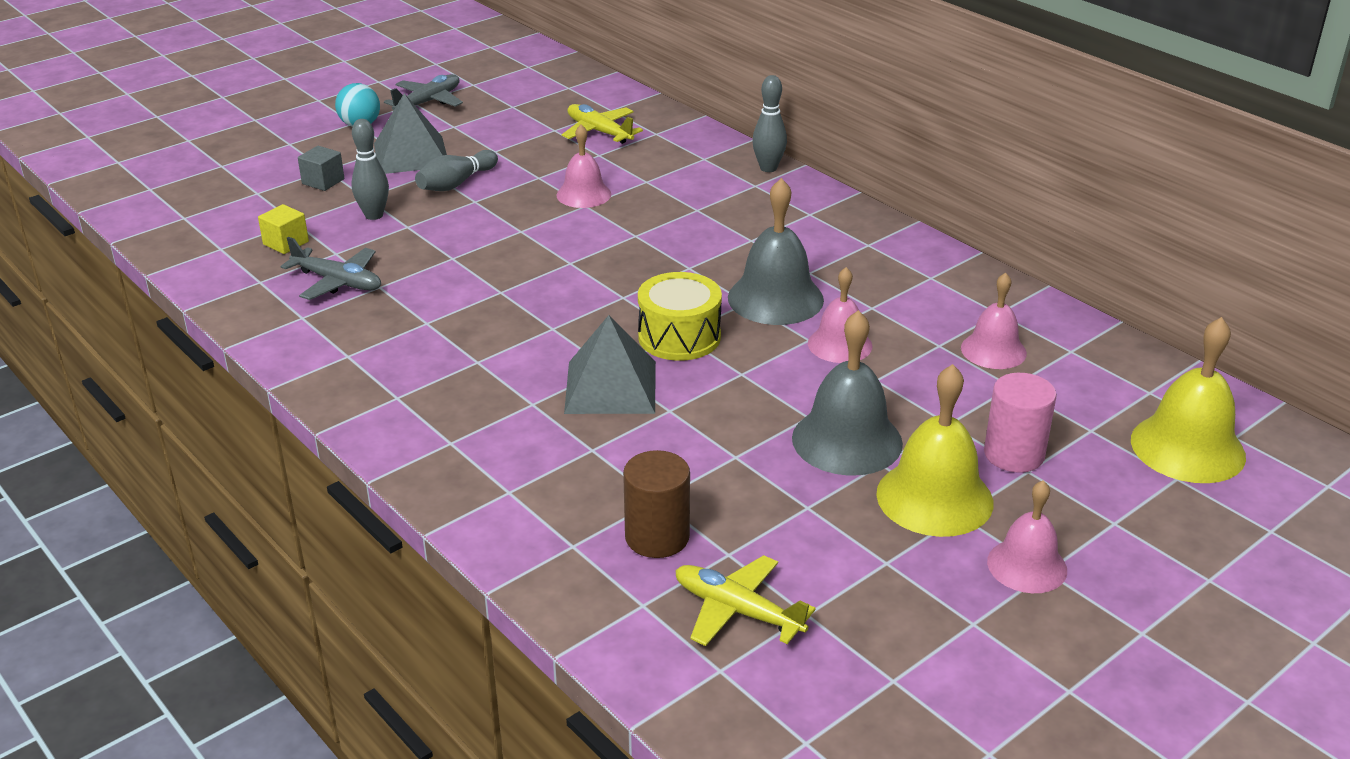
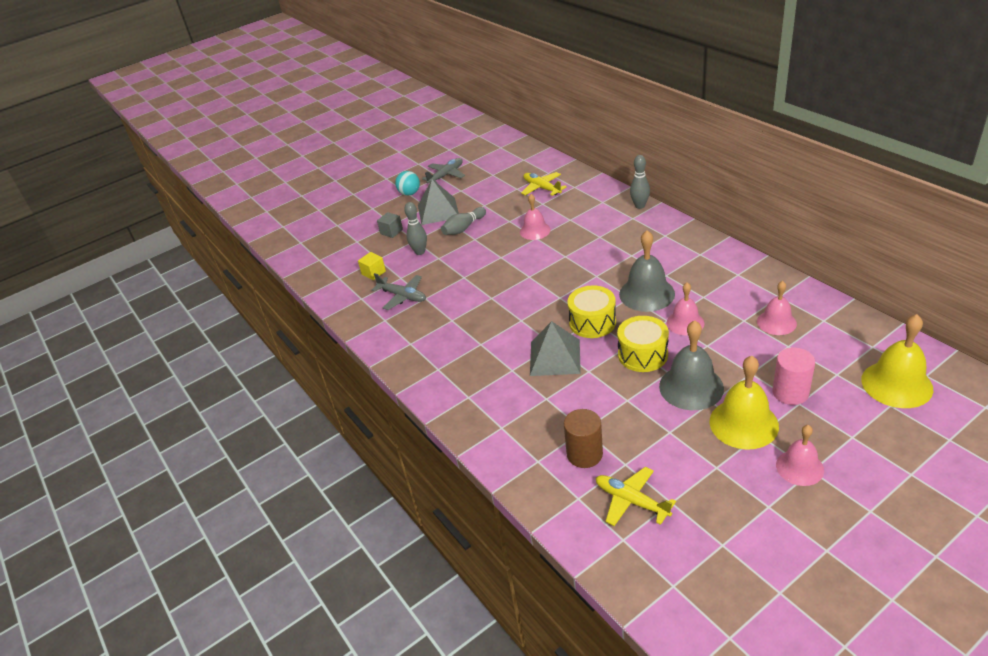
camera: 10 degrees right, 5 degrees up
(765, 389) = (642, 354): none -> yellow drum

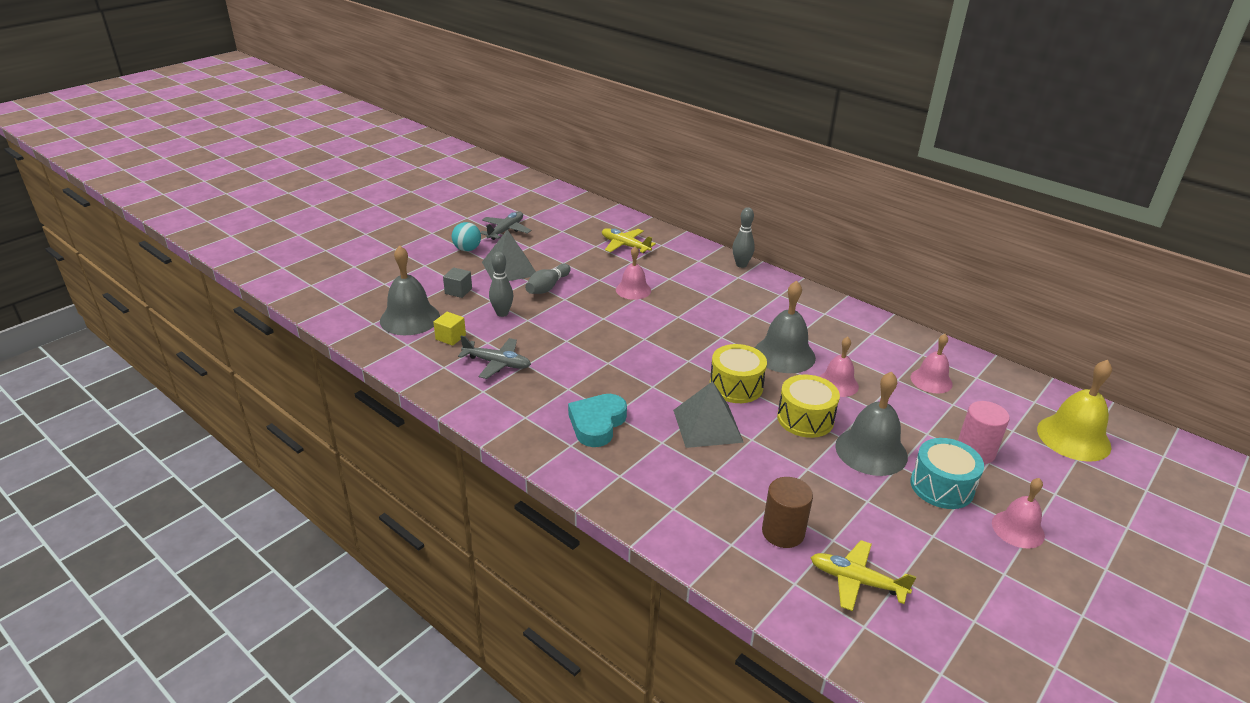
camera: 20 degrees left, 5 degrees down
(347, 256) = (410, 318): none -> grey bell
(464, 351) = (597, 424): none -> turquoise heart
(743, 423) = (942, 486): yellow bell -> turquoise drum

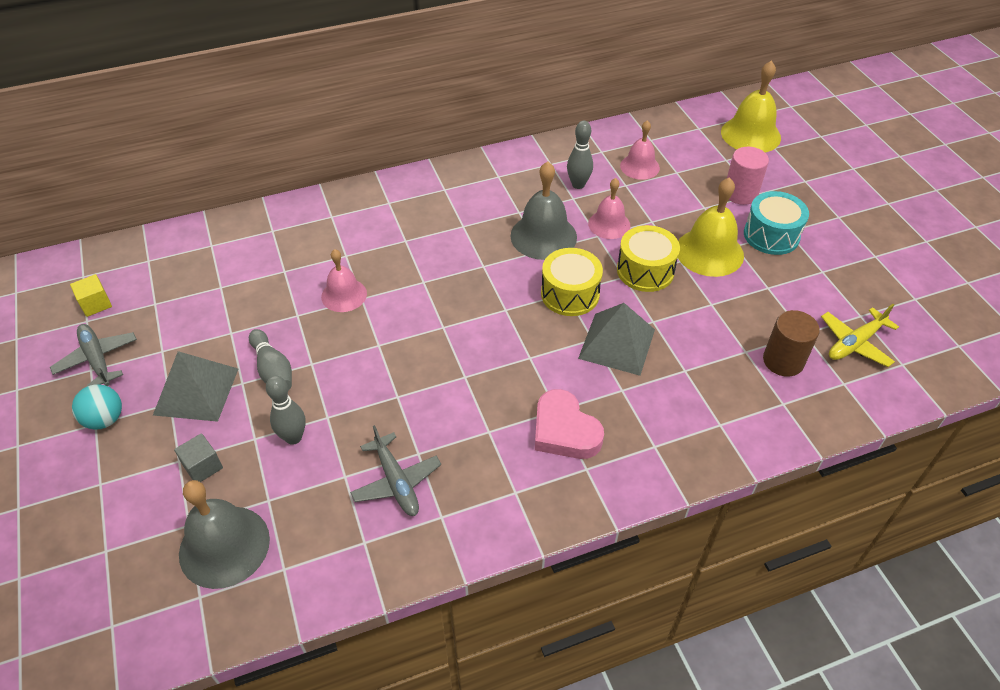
camera: 60 degrees left, 15 degrees up
(450, 337) = (305, 512): yellow cube -> yellow cube (96, 304)
(497, 363) = (396, 482): grey plane -> grey plane turned 105 degrees clockwise
(597, 424) = (564, 431): turquoise heart -> pink heart
(625, 246) = (245, 261): yellow plane -> none
(741, 265) = (369, 189): grey bowling pin -> grey bowling pin (578, 184)
(871, 451) = (709, 252): grey bell -> yellow bell
(1018, 529) = (834, 222): pink bell -> none

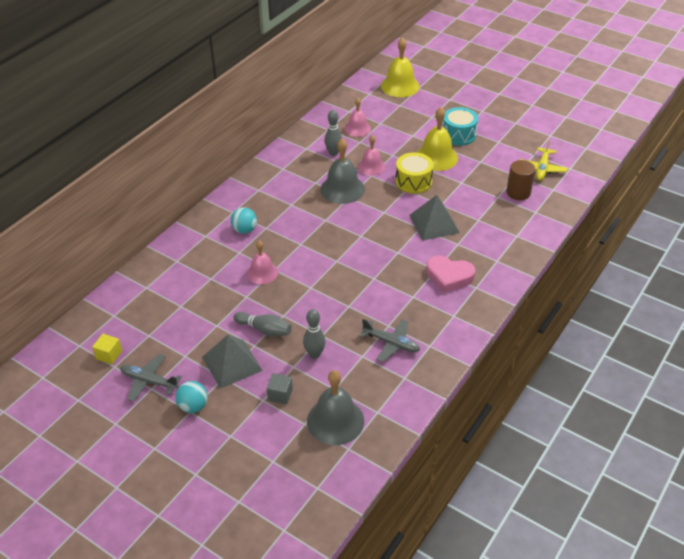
camera: 35 degrees left, 5 degrees down
(379, 231) = (244, 230): none -> turquoise ball
(570, 294) = (386, 211): yellow drum -> none
(740, 194) = (424, 120): pink cylinder -> none

